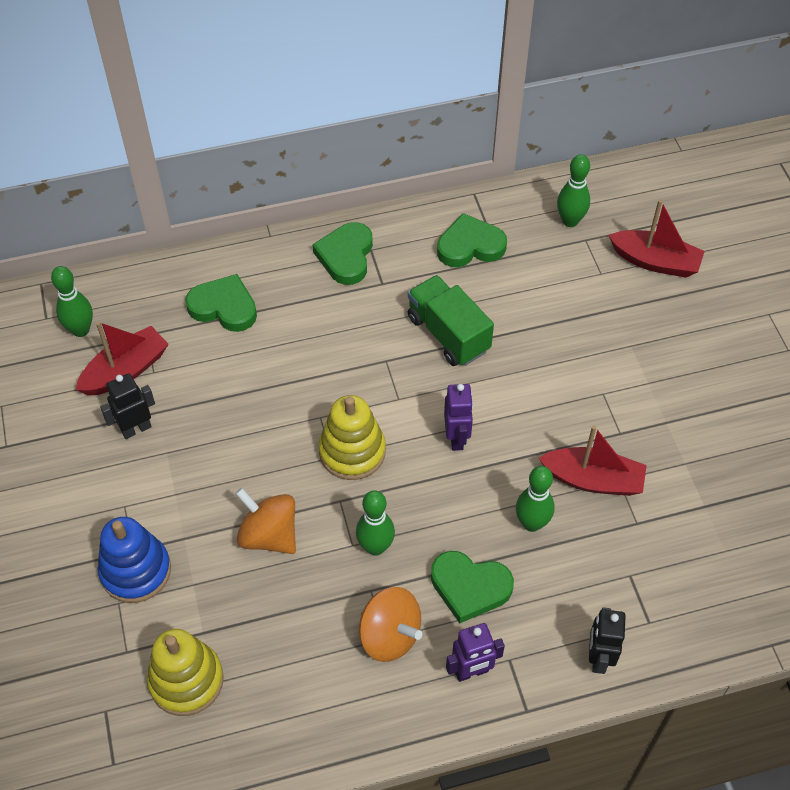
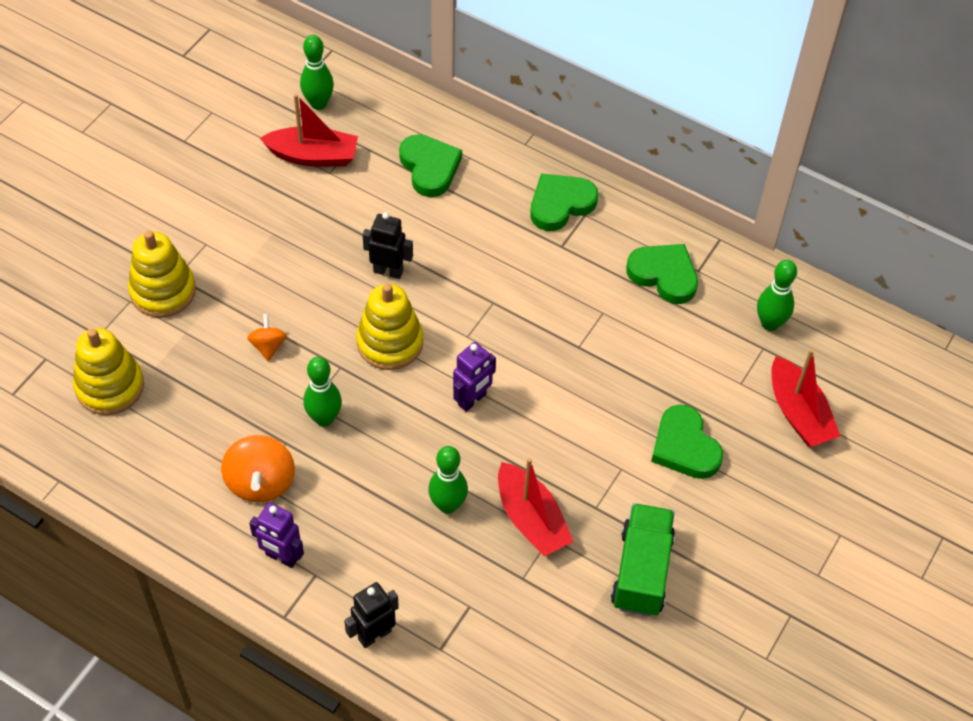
camera: 45 degrees right, 0 degrees up
(136, 429) = (273, 200): black robot -> black robot (388, 271)
(136, 571) = (163, 291): blue stacking toy -> yellow stacking toy
(269, 535) = (268, 346): orange spinning top -> orange spinning top, size x0.57
(448, 334) = (562, 323): green truck -> green truck (641, 571)
(470, 587) = (351, 504): green heart -> green heart (684, 447)

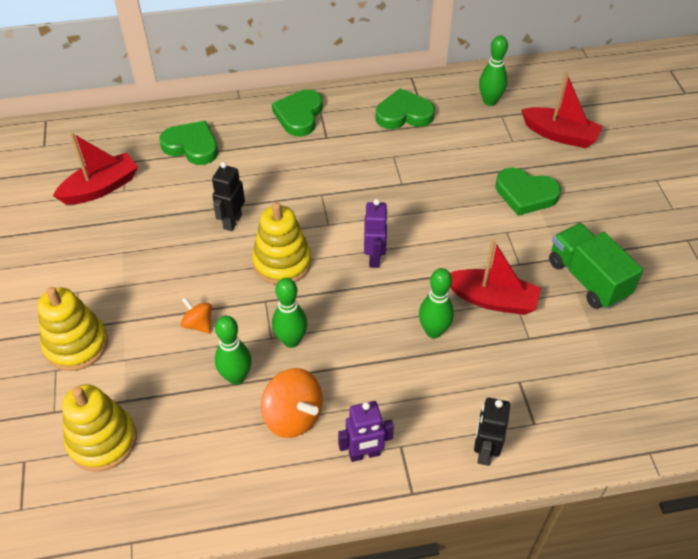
camera: 40 degrees left, 5 degrees down
(318, 103) = (70, 155): green bowling pin -> green bowling pin (236, 377)
(388, 271) = (232, 221): black robot -> black robot turned 45 degrees counterclockwise

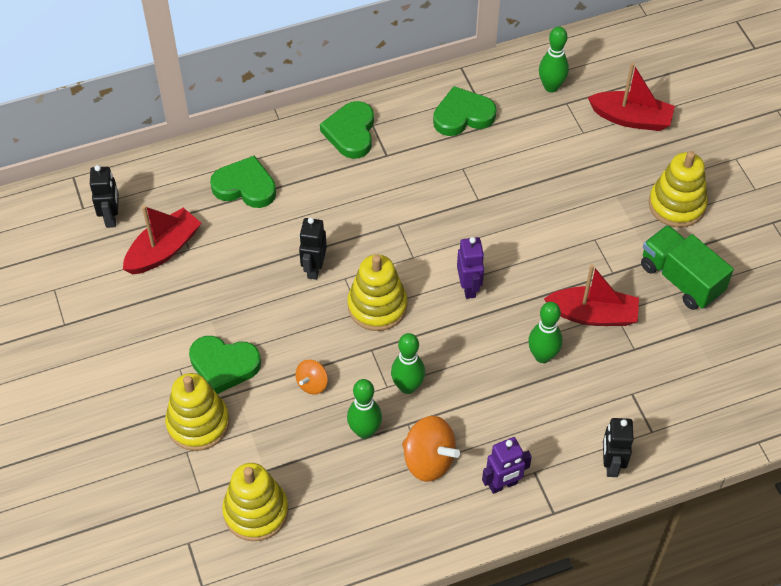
camera: 10 degrees left, 5 degrees up
(65, 156) = (111, 217): none -> black robot
(198, 324) = (312, 384): orange spinning top -> orange spinning top turned 90 degrees counterclockwise
(525, 194) = (606, 194): green heart -> green heart (224, 365)
(592, 212) = (676, 205): none -> yellow stacking toy

